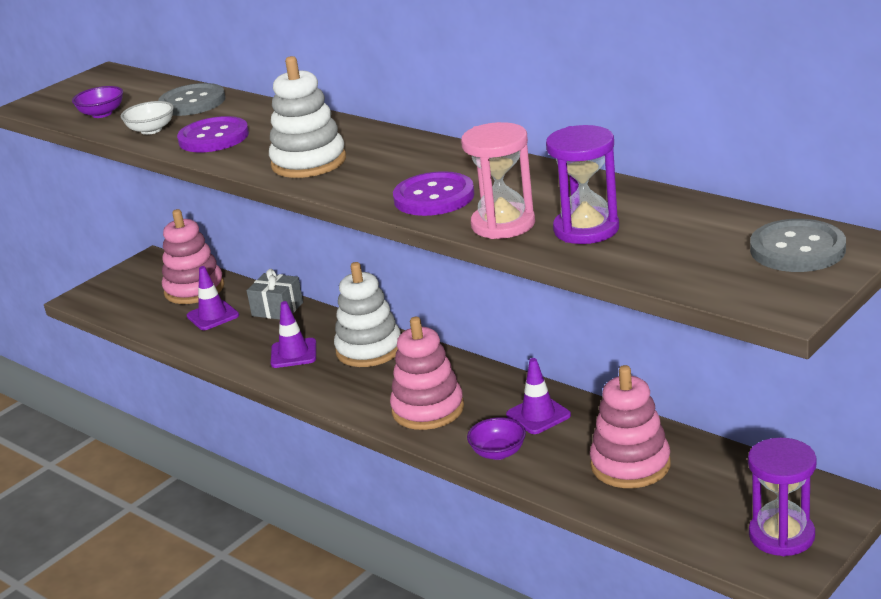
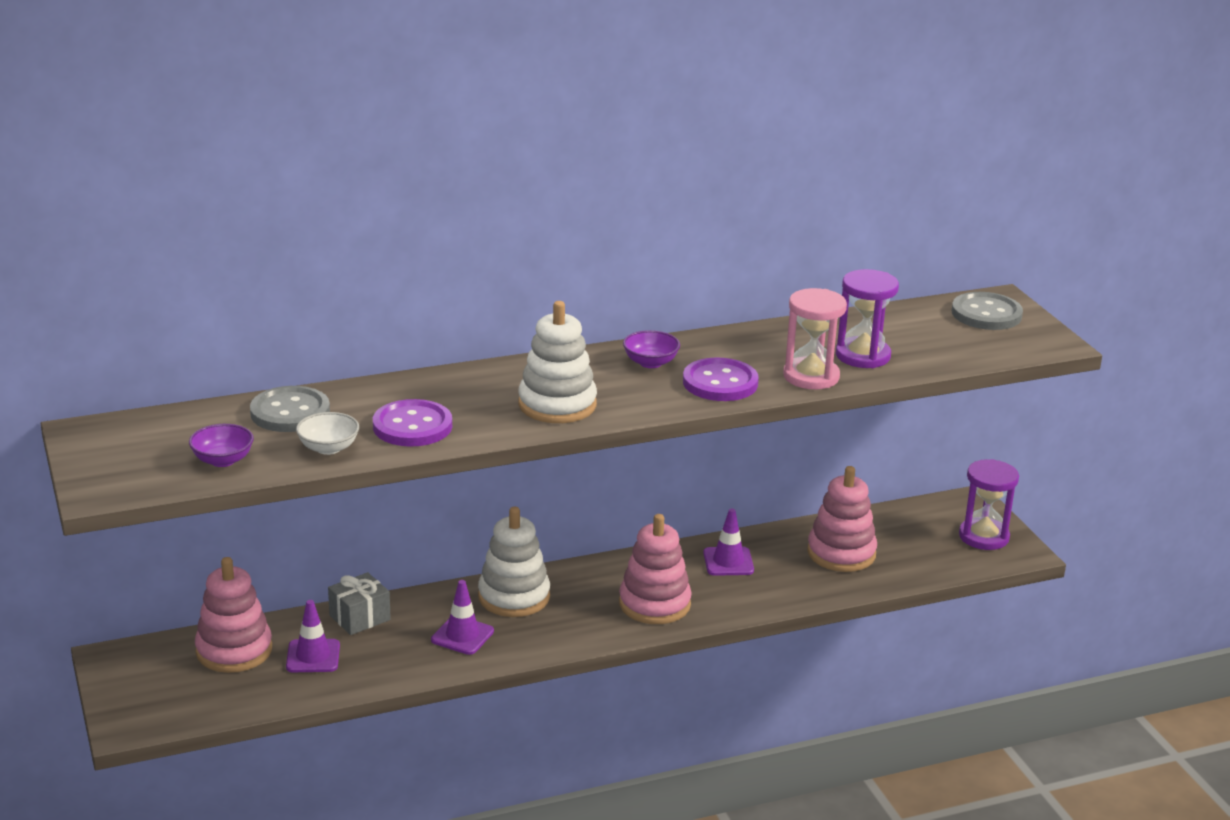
camera: 65 degrees left, 0 degrees up
(498, 452) = (759, 597): purple bowl -> purple bowl (650, 363)

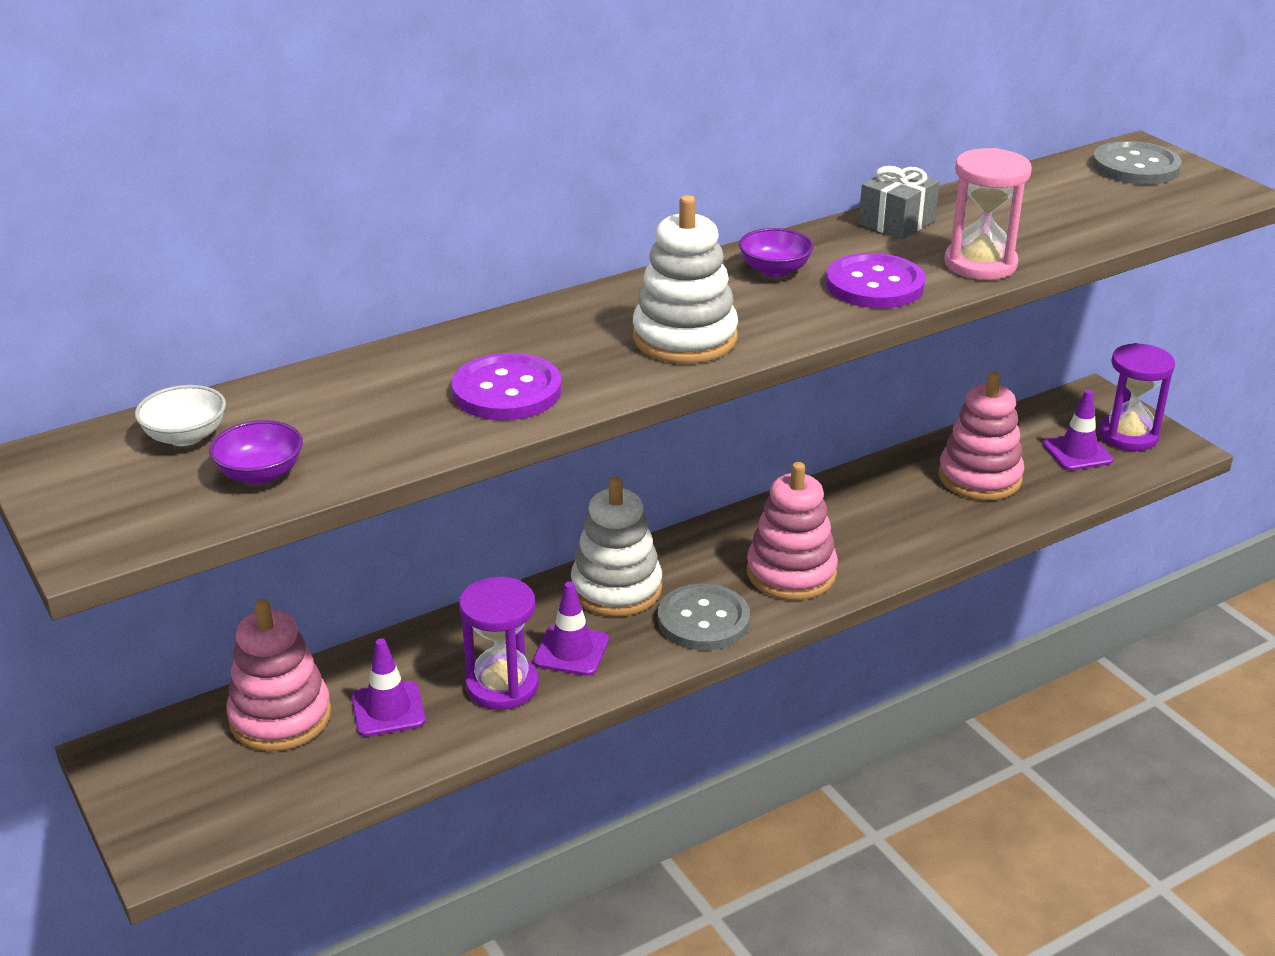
camera: 10 degrees left, 5 degrees up
(290, 412) = (331, 393): grey button -> grey button (703, 620)
(328, 448) = (404, 436): white bowl -> white bowl (185, 436)
(360, 617) = (431, 645): grey gift -> grey gift (896, 222)
(728, 562) = (855, 506): purple traffic cone -> purple traffic cone (1077, 452)
(863, 356) = (1026, 232): purple hourglass -> purple hourglass (502, 686)

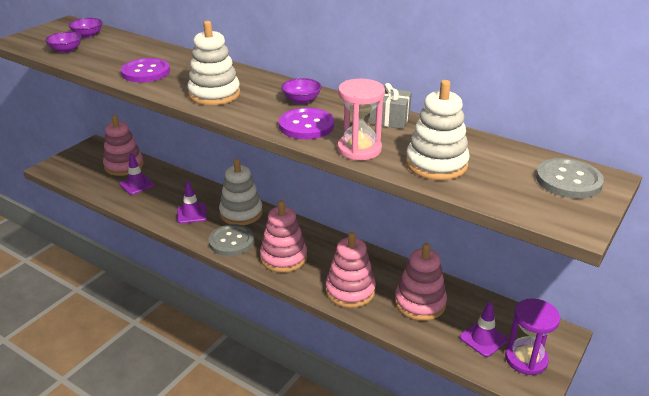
camera: 65 degrees right, 0 degrees up
(185, 436) = (88, 35): white bowl -> purple bowl
(502, 686) = (161, 204): purple hourglass -> none
(919, 530) = (350, 291): none -> pink stacking toy
(1054, 226) = (436, 164): none -> white stacking toy

